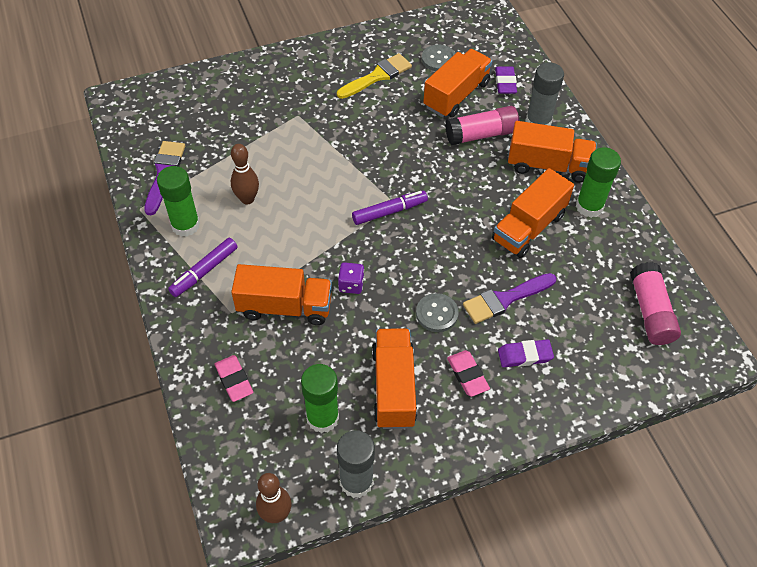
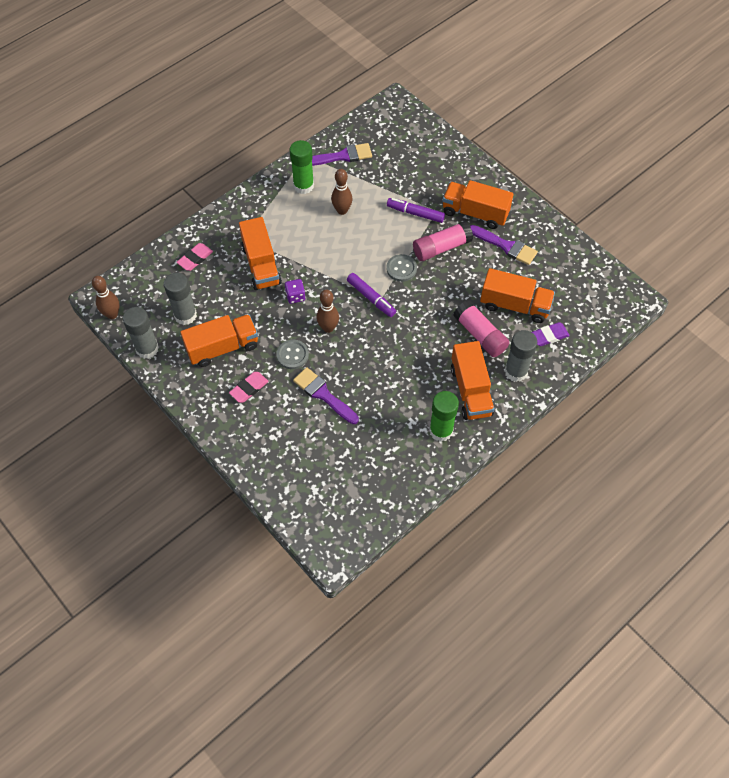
camera: 70 degrees right, 5 degrees up
(204, 271) = (271, 211): purple marker -> purple marker (415, 213)
(322, 418) = (185, 315): green glue stick -> grey glue stick
(377, 76) = (506, 246): yellow brush -> purple brush
(413, 265) = (328, 328): none -> brown bowling pin
(438, 59) = (549, 281): grey button -> grey button (401, 269)
(525, 355) = (279, 420): purple eraser -> none
(528, 227) = (399, 393): orange truck -> orange truck (475, 213)
(650, 311) = (354, 497): pink glue stick -> pink glue stick (441, 248)

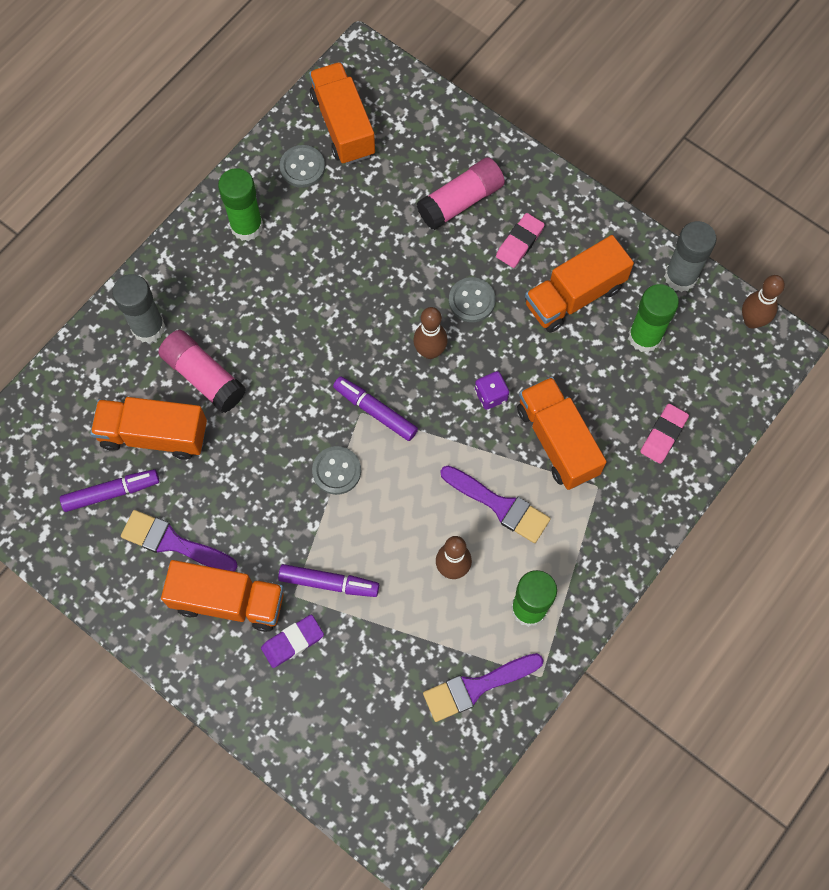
camera: 170 degrees right, 10 degrees up
(185, 315) = (644, 337): grey glue stick -> green glue stick
(323, 394) = (415, 250): purple brush -> purple brush (499, 505)
(394, 468) = (302, 167): none -> grey button
(441, 248) = (278, 521): pink glue stick -> pink glue stick (461, 201)
(471, 391) = (211, 288): orange truck -> orange truck (343, 125)
(543, 277) = (111, 492): none -> purple marker
(549, 336) = (100, 392): purple eraser -> purple eraser (292, 642)

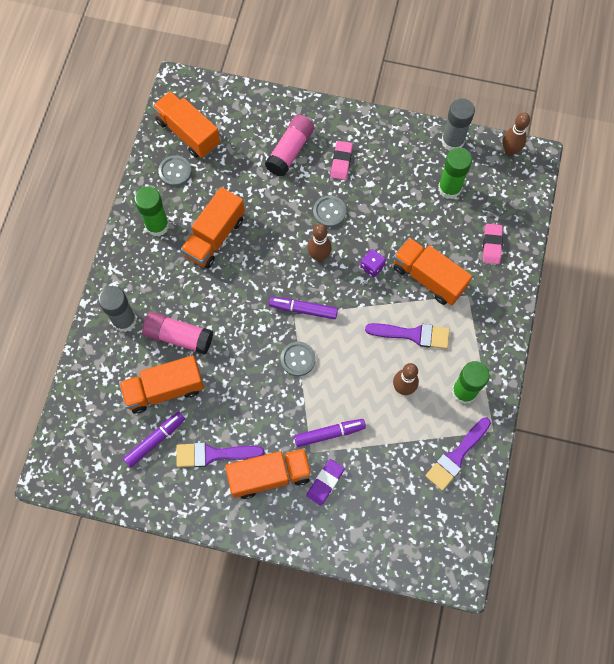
camera: 25 degrees left, 0 degrees up
(574, 296) = (393, 181): orange truck -> orange truck (214, 237)

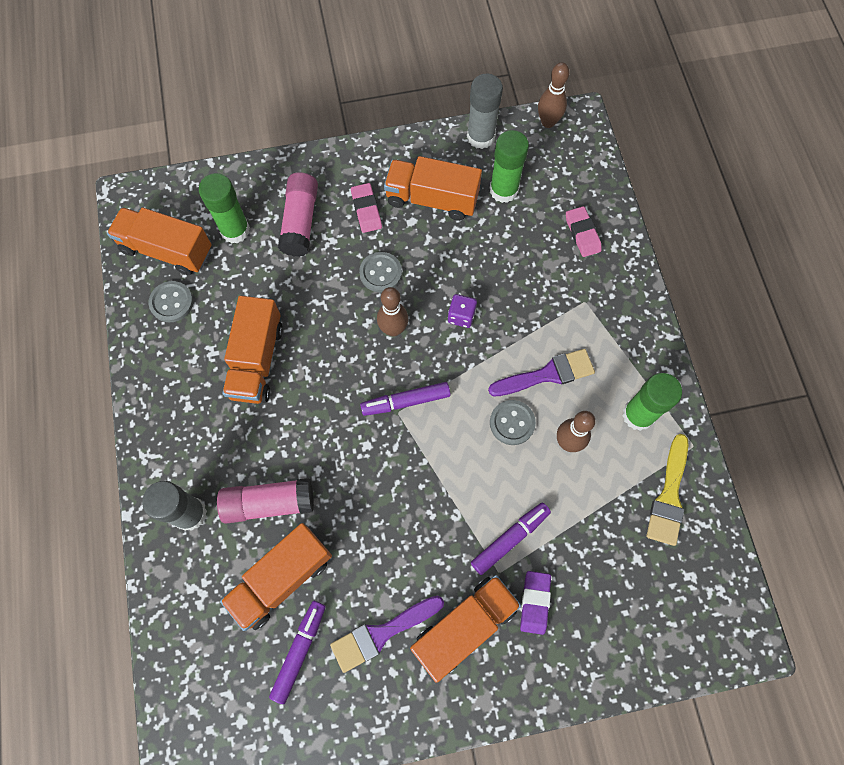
camera: 25 degrees left, 0 degrees up
(157, 225) = (179, 377): green glue stick -> green glue stick (235, 230)
(298, 359) = (428, 465): grey button -> grey button (512, 423)
(428, 277) = (531, 300): orange truck -> orange truck (432, 199)
(456, 456) = (669, 496): purple brush -> yellow brush

